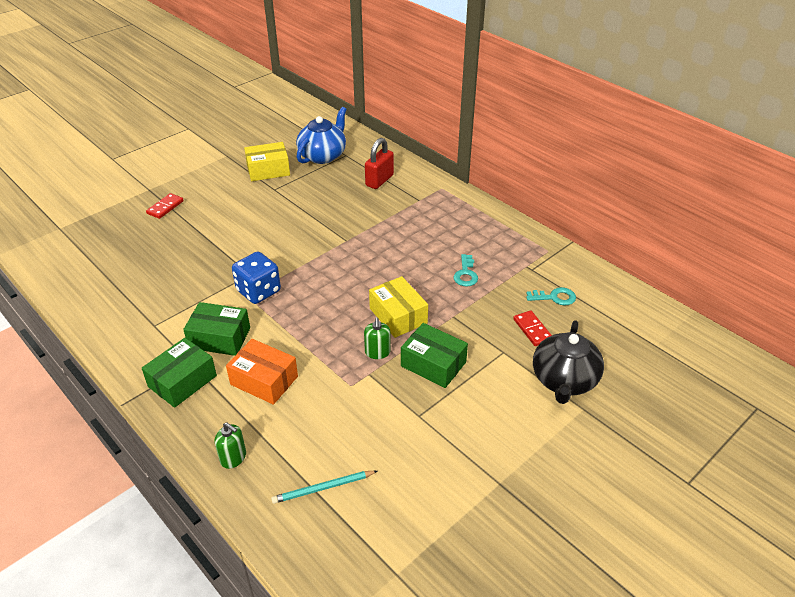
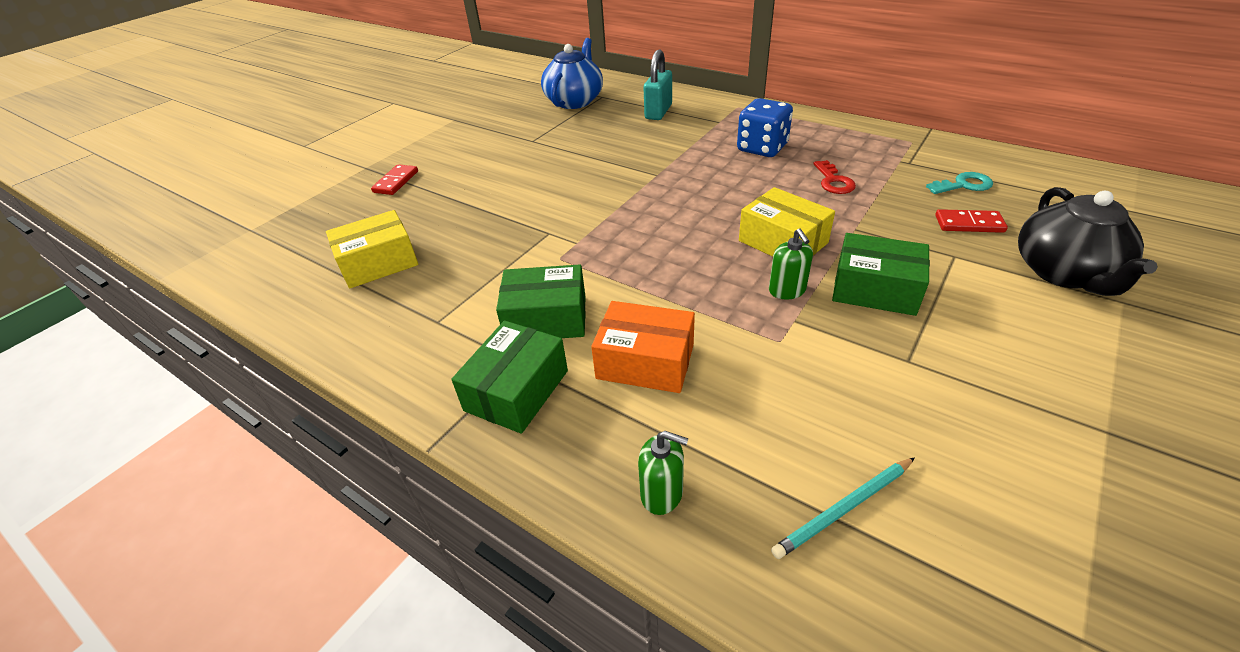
camera: 10 degrees left, 0 degrees up
(258, 291) = (572, 250): blue dice -> blue dice (762, 148)
(268, 170) = (514, 124): yellow box -> yellow box (378, 263)
(379, 180) = (658, 112): red padlock -> turquoise padlock
(466, 274) = (833, 181): turquoise key -> red key
(532, 330) = (969, 224): red domino -> red domino turned 45 degrees counterclockwise

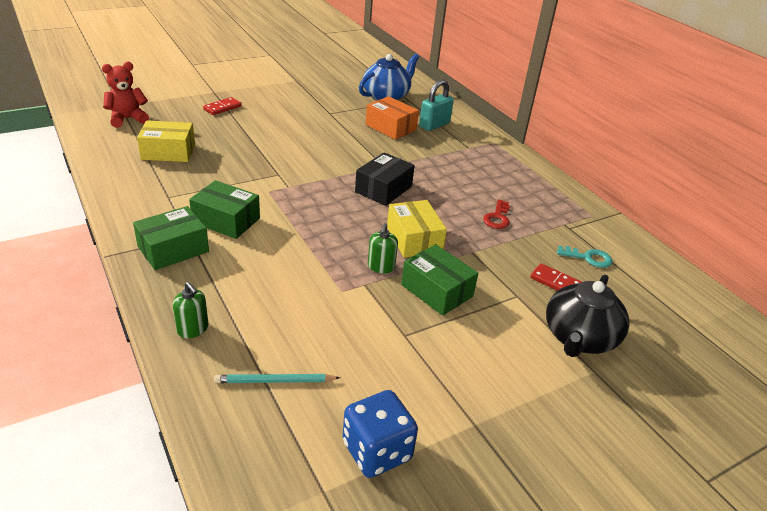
camera: 20 degrees right, 5 degrees down
(279, 243) = (127, 119): none -> red teddy bear
(645, 361) = (254, 266): orange box -> orange box (391, 127)
(686, 200) = (383, 189): none -> black box
(762, 148) = (476, 177): blue dice -> blue dice (377, 451)

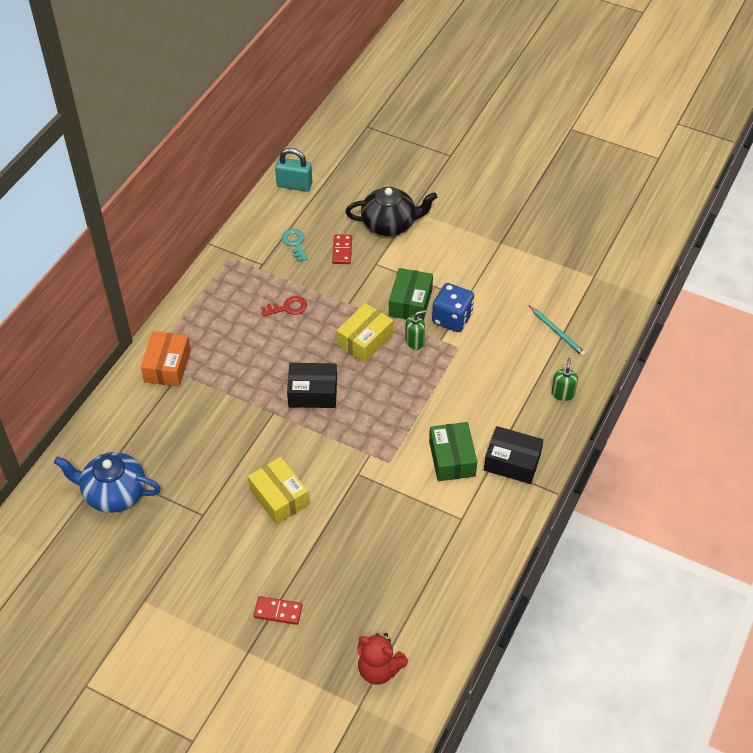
camera: 120 degrees left, 15 degrees up
(168, 152) = (401, 579): yellow box -> yellow box (279, 497)
(173, 249) = (512, 462): green box -> black box
(377, 451) = (554, 270): blue dice -> blue dice (452, 318)
(391, 127) = (190, 449): orange box -> orange box (167, 366)
(434, 125) = (152, 419): turquoise padlock -> turquoise padlock (294, 185)

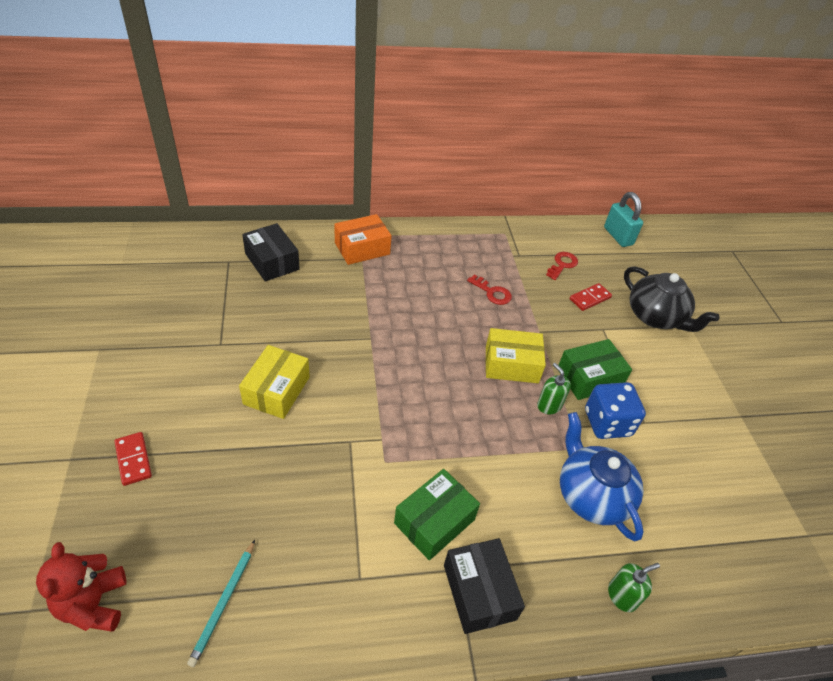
camera: 50 degrees right, 5 degrees down
(113, 493) = (207, 276): blue teapot -> blue teapot (591, 495)
(295, 243) = (562, 264): turquoise key -> red key
(313, 392) = (417, 355): black box -> black box (272, 261)
(414, 341) = (549, 405): green soap dispenser -> green soap dispenser turned 150 degrees counterclockwise
(557, 332) = (696, 538): turquoise pencil -> turquoise pencil (224, 603)

